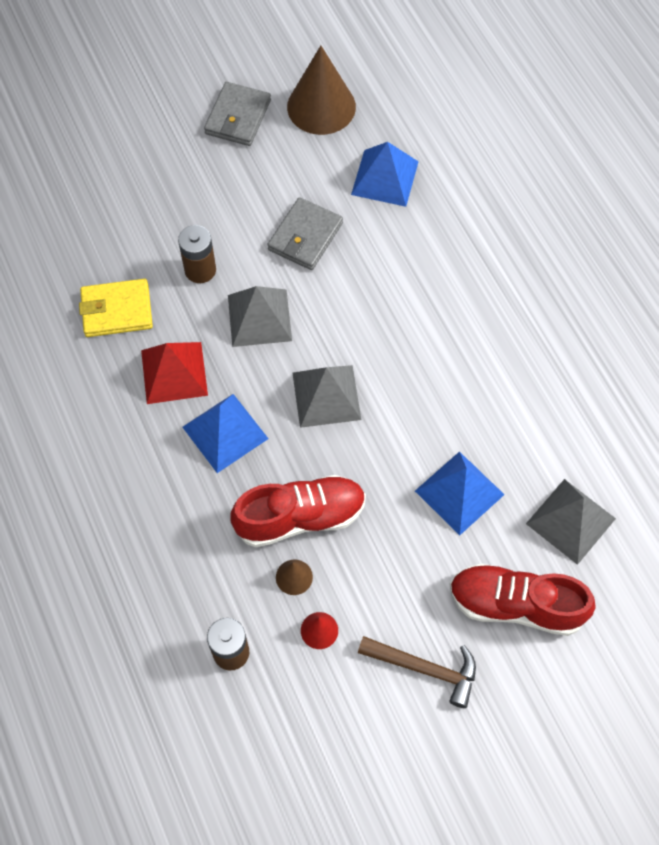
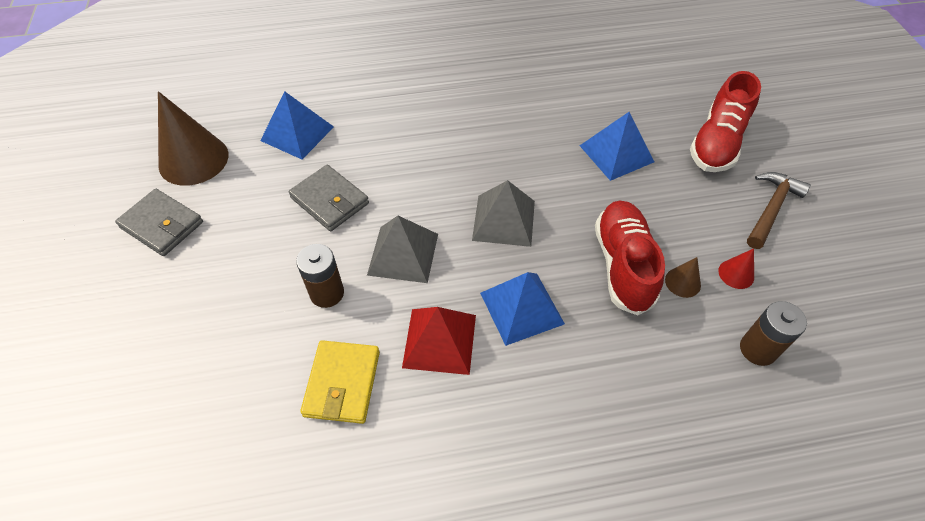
camera: 75 degrees left, 10 degrees down
(570, 521) = (650, 98): grey pyramid -> none

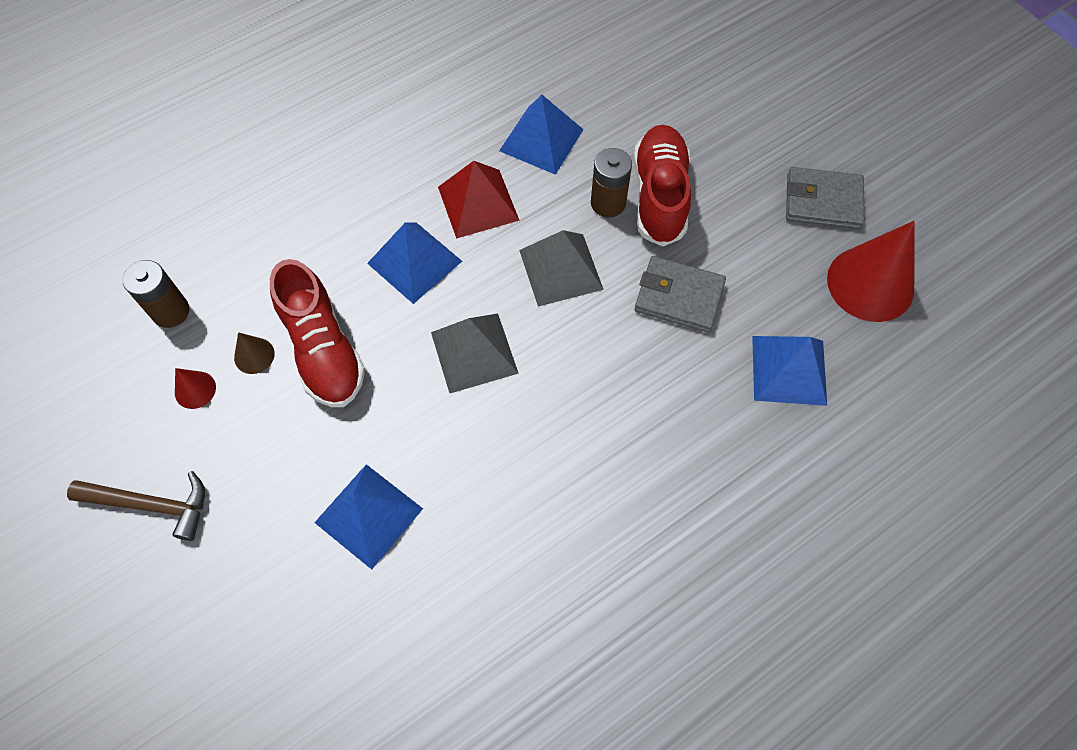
camera: 155 degrees right, 10 degrees up
(193, 159) = (870, 283): brown cone -> red cone
(342, 383) = (541, 140): yellow wallet -> blue pyramid
(717, 143) = (230, 599): red shoe -> red shoe (659, 195)
(771, 208) = (152, 505): brown hammer -> brown hammer turned 90 degrees counterclockwise

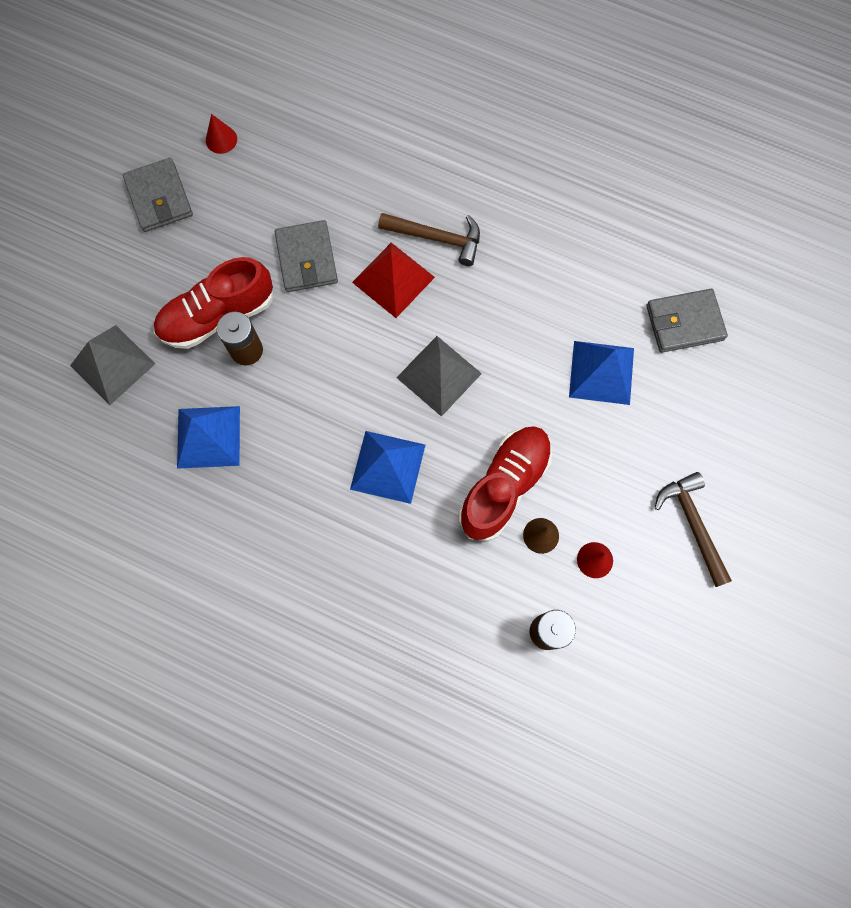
camera: 120 degrees left, 10 degrees up
(361, 650) = (684, 322): none -> grey wallet
(478, 203) = (303, 451): red pyramid -> red pyramid (393, 279)
(560, 269) = (330, 353): grey pyramid -> grey pyramid (113, 364)
(632, 434) = (437, 238): none -> brown hammer
(788, 370) = (326, 163): blue pyramid -> none
(870, 283) = (221, 139): red cone -> red cone, size x0.45

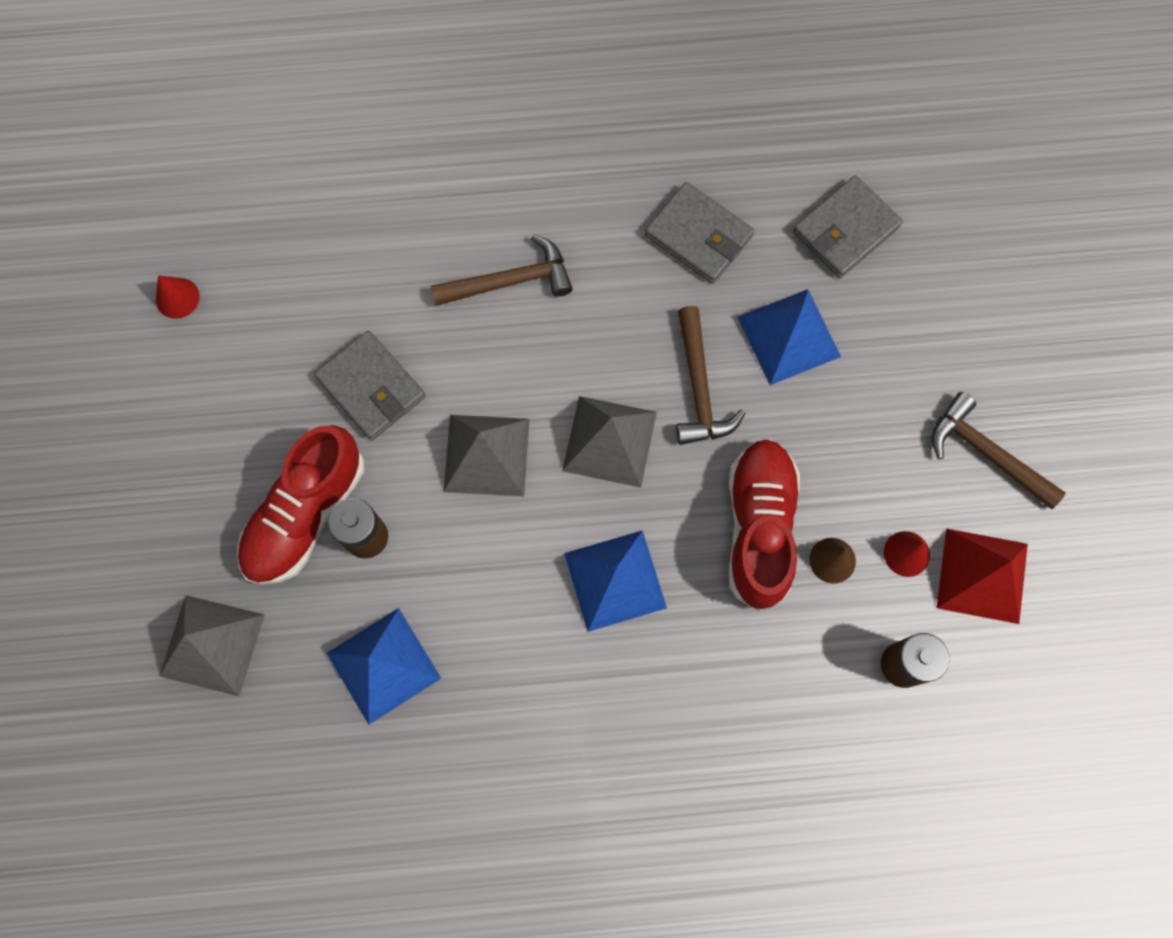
camera: 30 degrees left, 0 degrees up
(159, 198) = (144, 410): grey wallet -> grey wallet (698, 236)
(353, 340) = (486, 455): none -> grey pyramid
(393, 279) = (489, 357): red pyramid -> red pyramid (982, 576)
(519, 373) = (699, 388): none -> brown hammer

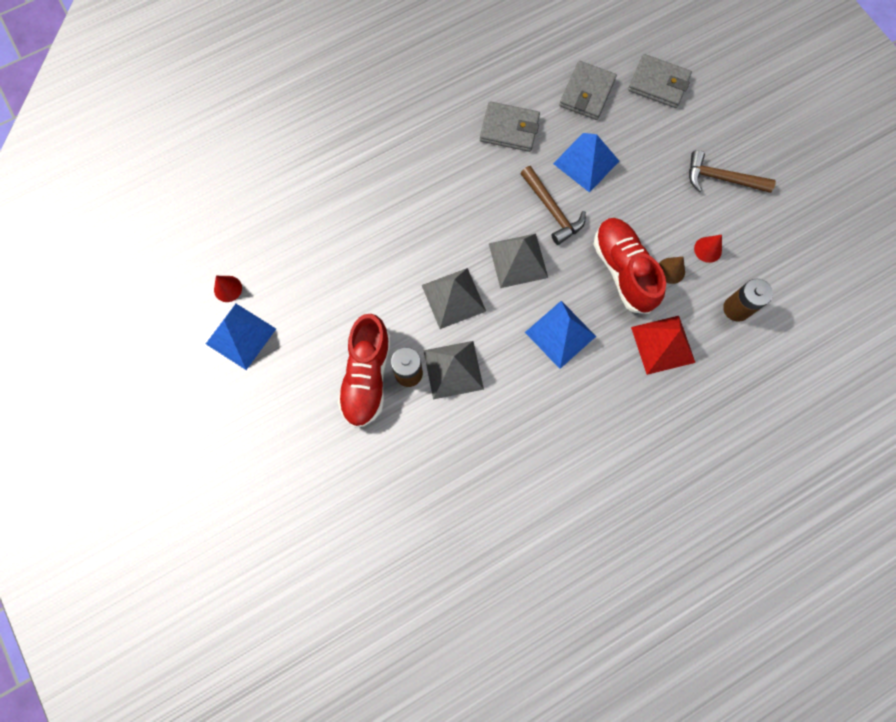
camera: 25 degrees left, 0 degrees up
(212, 645) = (350, 474): grey pyramid -> grey pyramid (453, 369)
(371, 388) = (368, 290): grey wallet -> grey wallet (658, 84)
(383, 665) = (455, 440): blue pyramid -> blue pyramid (240, 336)
(510, 281) = (417, 197): brown hammer -> none
(982, 576) = (752, 243): red pyramid -> red pyramid (663, 344)

